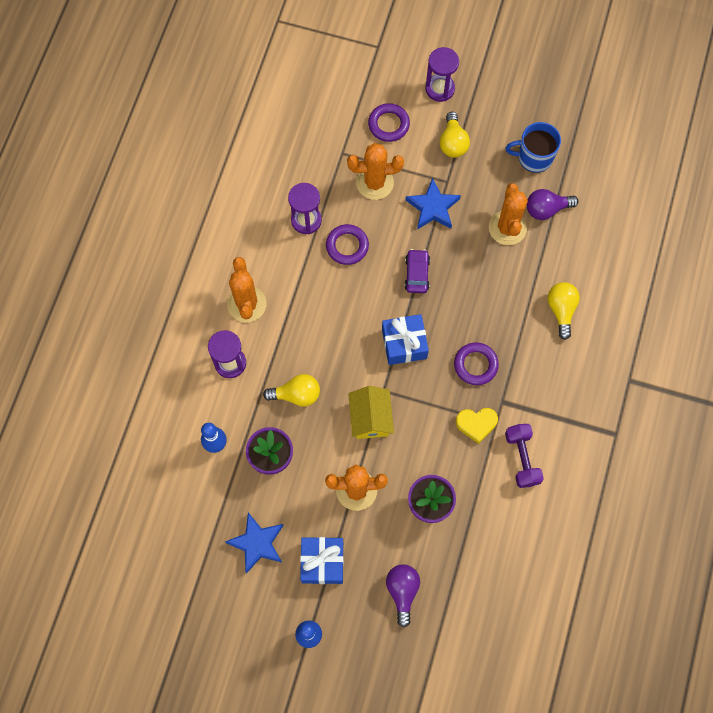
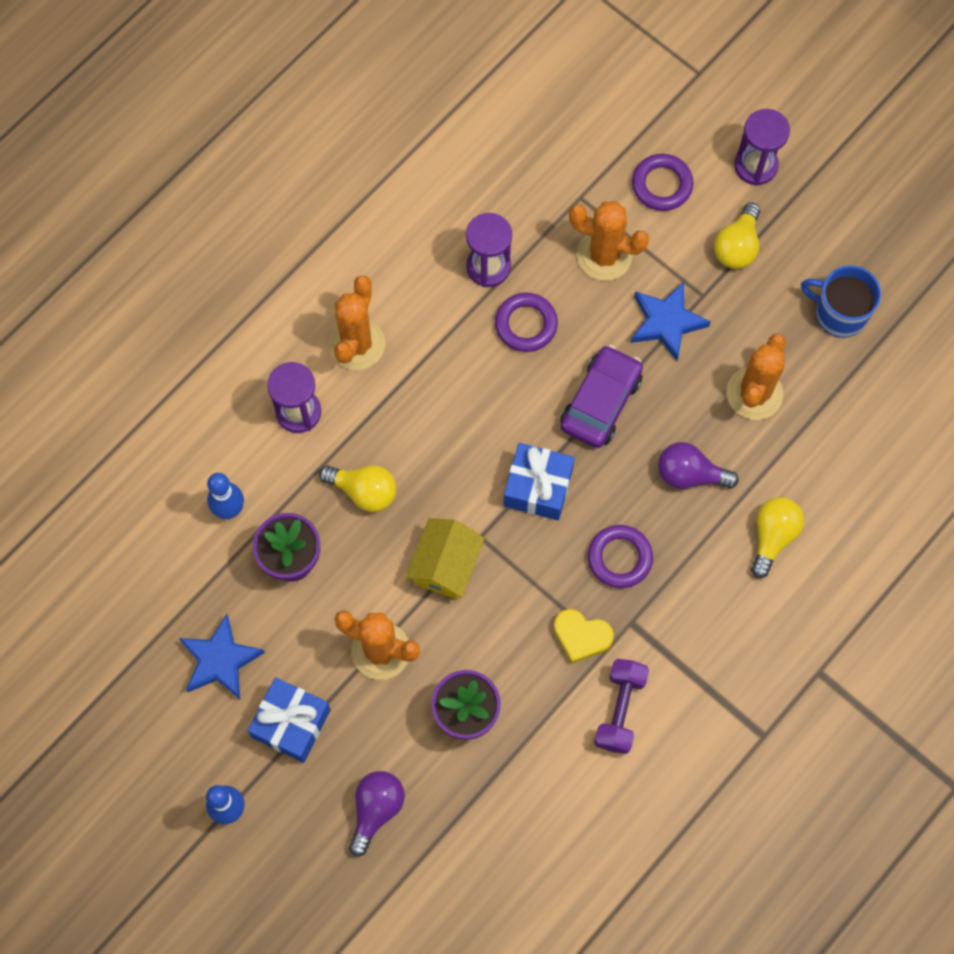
camera: 25 degrees right, 0 degrees up
(417, 274) = (600, 402): purple car -> purple car, size x1.53
(546, 209) = (821, 391): purple light bulb -> purple light bulb (690, 474)

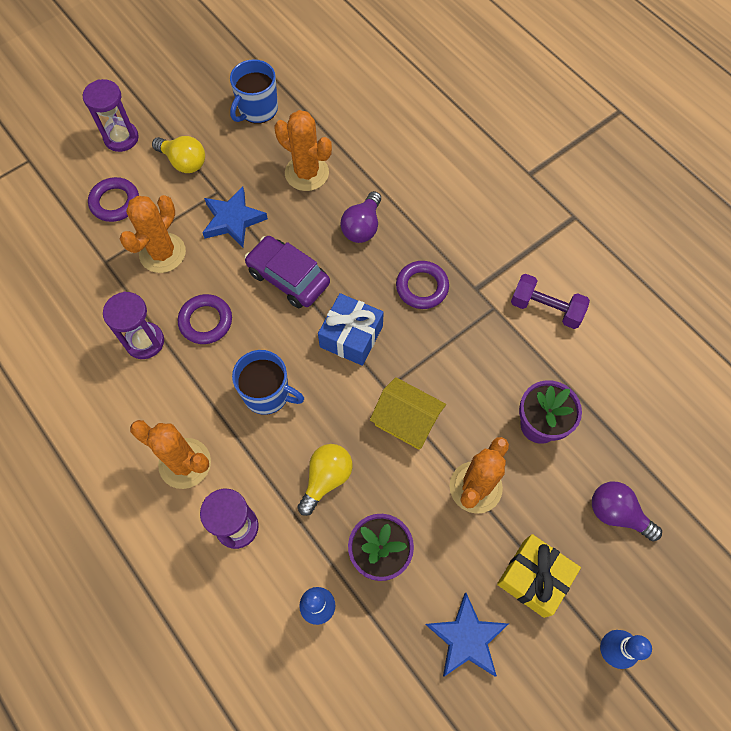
camera: 80 degrees left, 5 degrees down
(291, 723) = (534, 578): blue gift -> yellow gift
(450, 410) = (267, 394): none -> blue mug
(581, 637) = (483, 326): yellow heart -> none
(773, 536) = (422, 182): yellow light bulb -> none

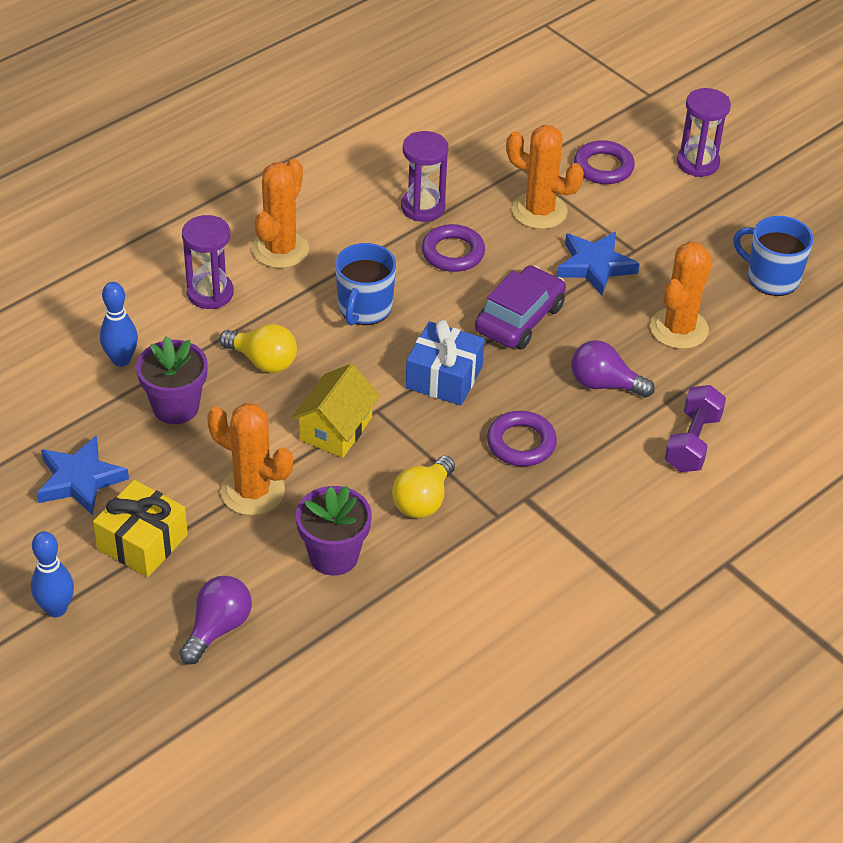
camera: 85 degrees right, 20 degrees down
(184, 162) = (673, 218): yellow light bulb -> yellow light bulb (423, 500)
(546, 308) = (503, 571): purple dumbbell -> purple dumbbell (692, 442)

